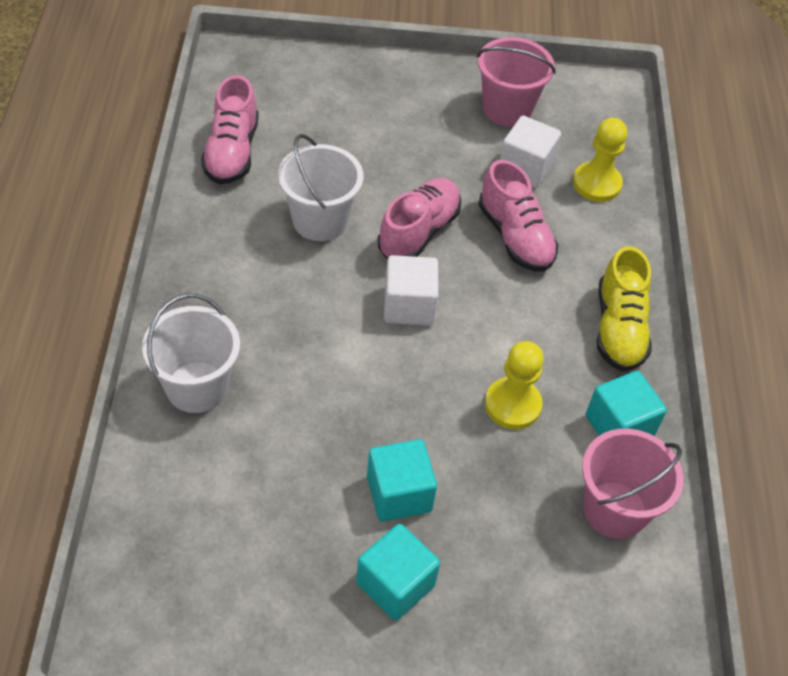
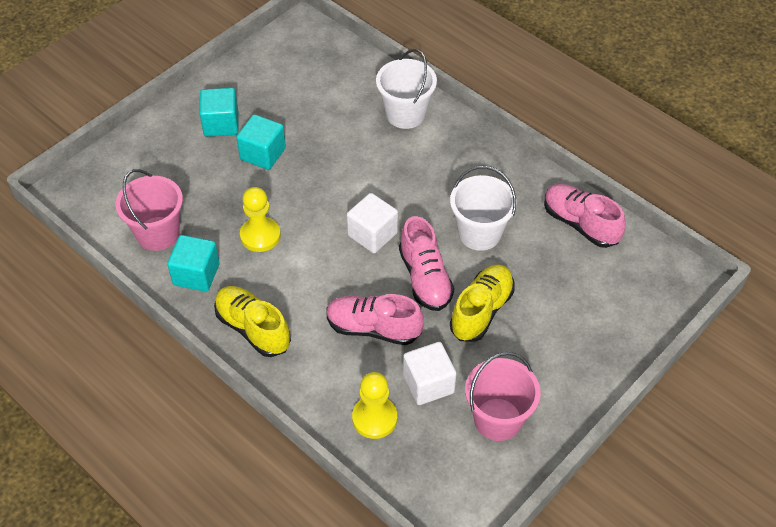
camera: 135 degrees right, 0 degrees up
(412, 172) = (481, 311): none -> yellow shoe

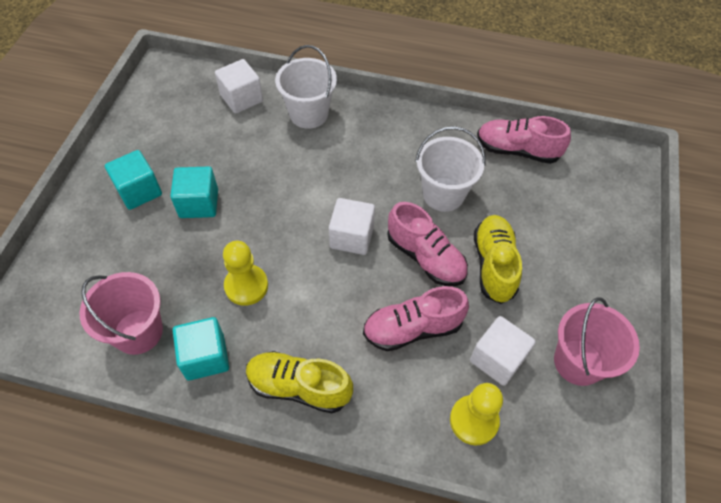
camera: 30 degrees left, 5 degrees up
(354, 77) = (241, 98): none -> white cube

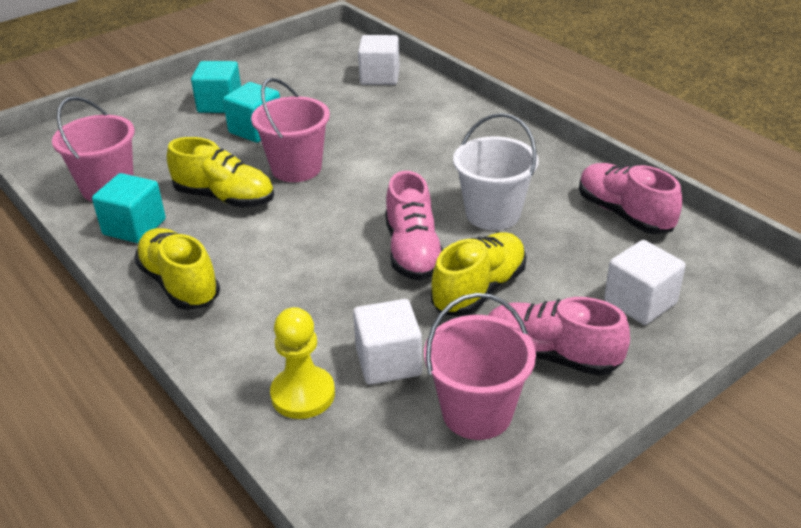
camera: 40 degrees right, 20 degrees down
(246, 286) = (225, 198): yellow pawn -> yellow shoe
(271, 226) = (296, 168): none -> pink bucket
(308, 114) = (428, 107): white bucket -> none
(352, 237) = (359, 206): white cube -> white cube (640, 302)
(412, 328) = (332, 296): pink shoe -> pink shoe (551, 355)

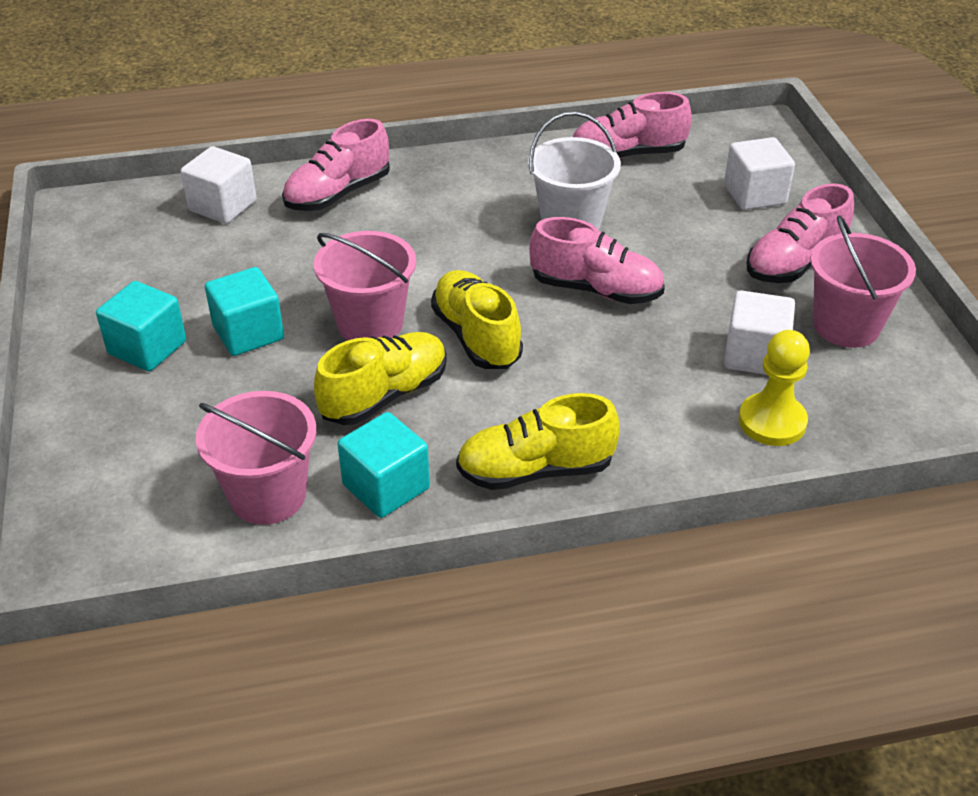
camera: 65 degrees left, 5 degrees up
(432, 109) = (338, 194): none -> pink shoe
(479, 290) = (683, 270): yellow shoe -> yellow shoe (476, 336)

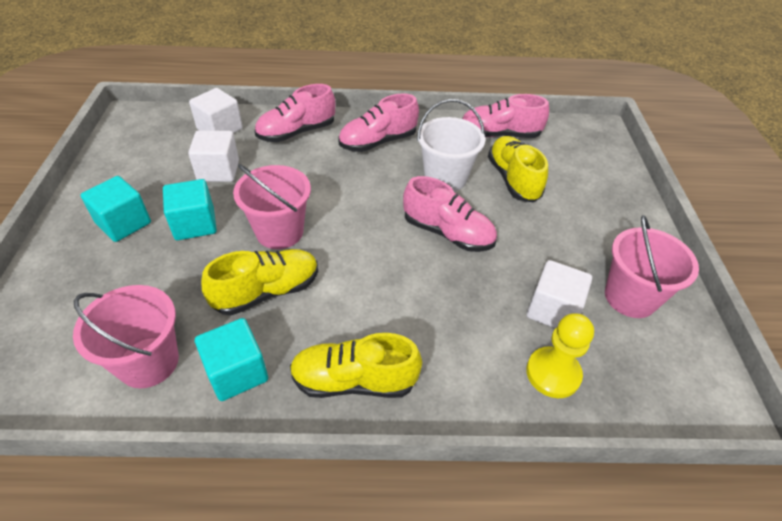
camera: 10 degrees right, 5 degrees up
(476, 336) = (350, 255): yellow shoe -> yellow shoe (513, 179)
(754, 194) = (582, 178): white cube -> white cube (218, 171)
(795, 263) = (601, 237): pink shoe -> pink shoe (378, 142)

